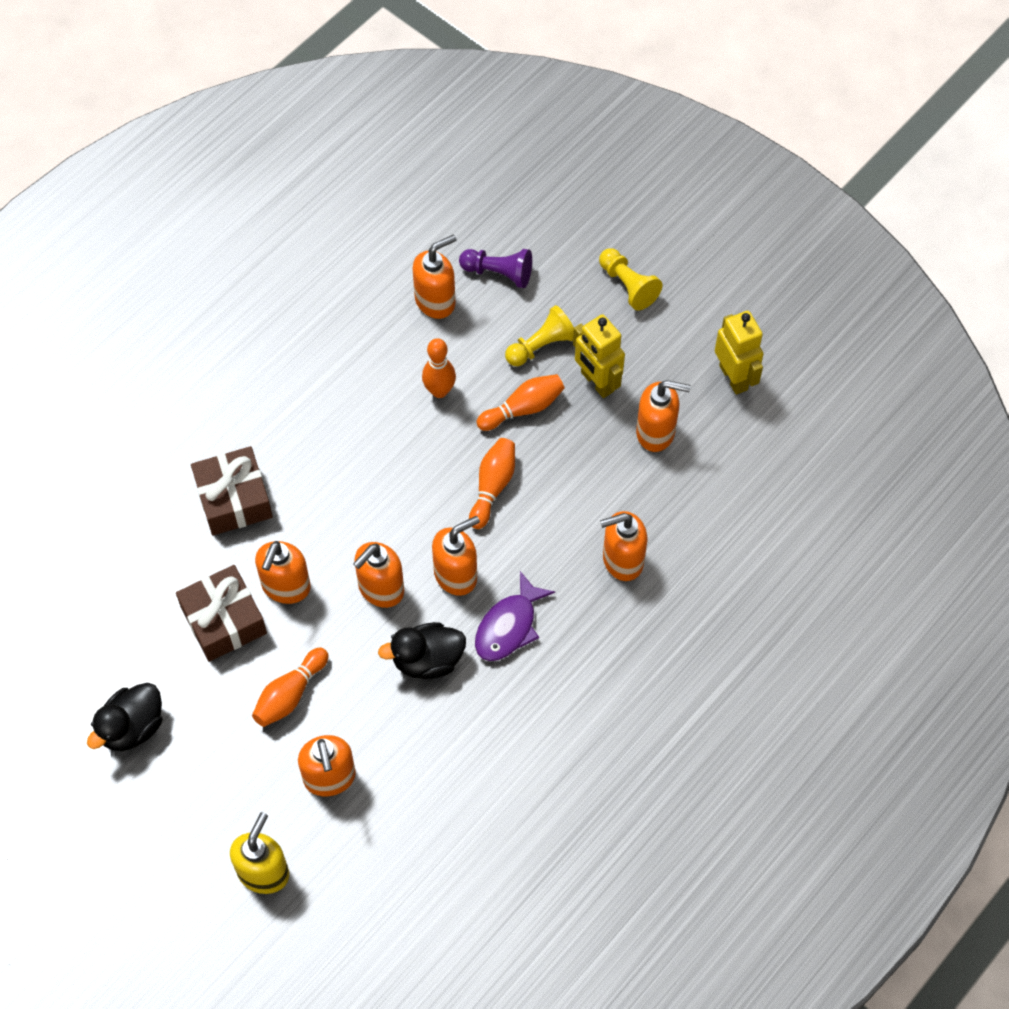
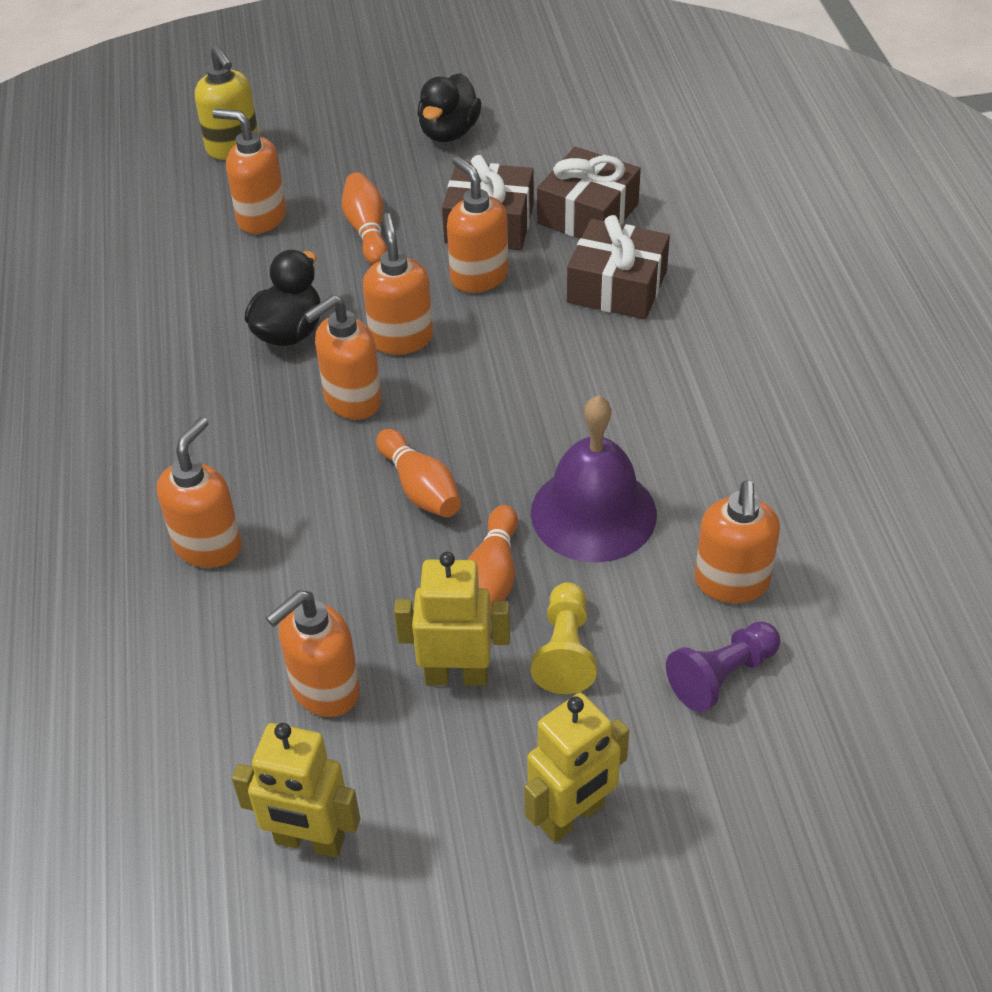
camera: 130 degrees right, 15 degrees down
(132, 727) = (449, 132): black duck -> black duck turned 150 degrees counterclockwise
(167, 566) = (588, 214): none -> brown gift
(439, 391) = (593, 513): orange bowling pin -> purple bell
(456, 575) = (352, 400): orange soap dispenser -> orange soap dispenser turned 45 degrees clockwise
(509, 626) = (250, 409): purple fish -> none
(628, 285) = (572, 816): yellow pawn -> yellow robot

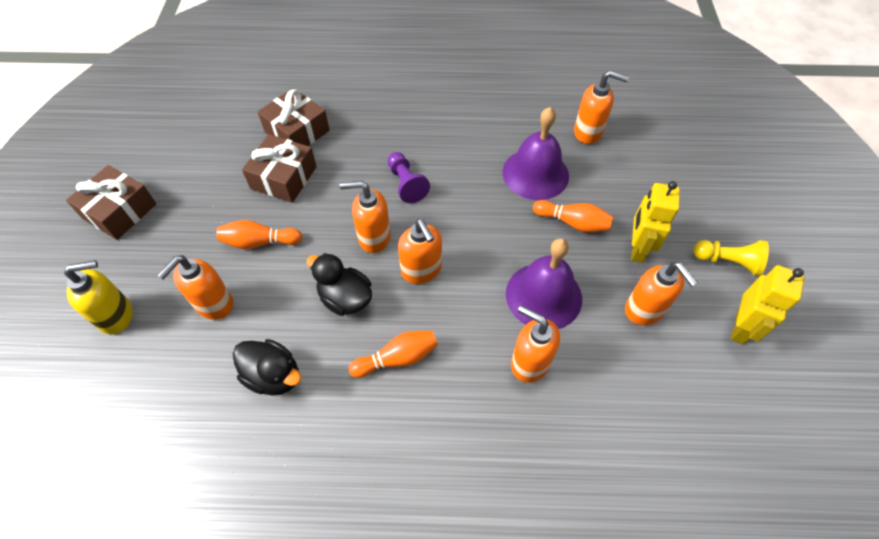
camera: 80 degrees left, 10 degrees up
(331, 551) = (543, 296): none -> purple bell
(420, 488) = (502, 245): orange bowling pin -> orange bowling pin (397, 358)
(449, 132) = (178, 183): black duck -> black duck (273, 376)
(478, 277) = (332, 191): orange soap dispenser -> none
(565, 651) = (624, 201): yellow pawn -> yellow pawn (727, 261)
(572, 816) = (720, 216): yellow robot -> none
(617, 286) = (366, 131): brown gift -> brown gift (120, 211)
(722, 676) = (642, 147): purple pawn -> purple pawn (406, 184)

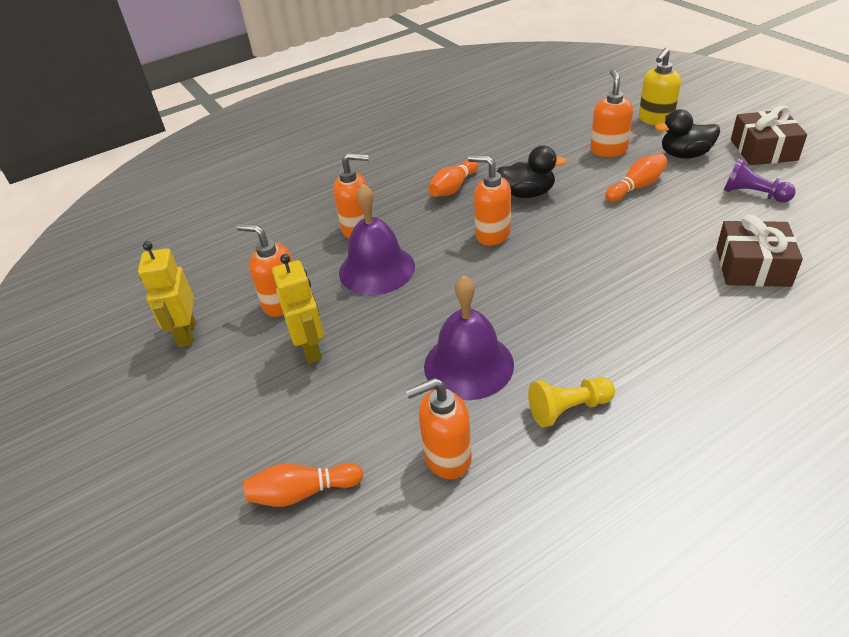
camera: 150 degrees right, 15 degrees down
(273, 376) = (521, 146): black duck -> black duck (684, 155)
(283, 177) = (694, 229): brown gift -> none
(373, 237) = (557, 233): orange soap dispenser -> none
(406, 184) = (584, 283): purple pawn -> purple pawn (753, 194)
(573, 223) = (391, 337): orange bowling pin -> orange bowling pin (302, 492)
(727, 261) = (209, 386): yellow pawn -> yellow pawn (568, 409)

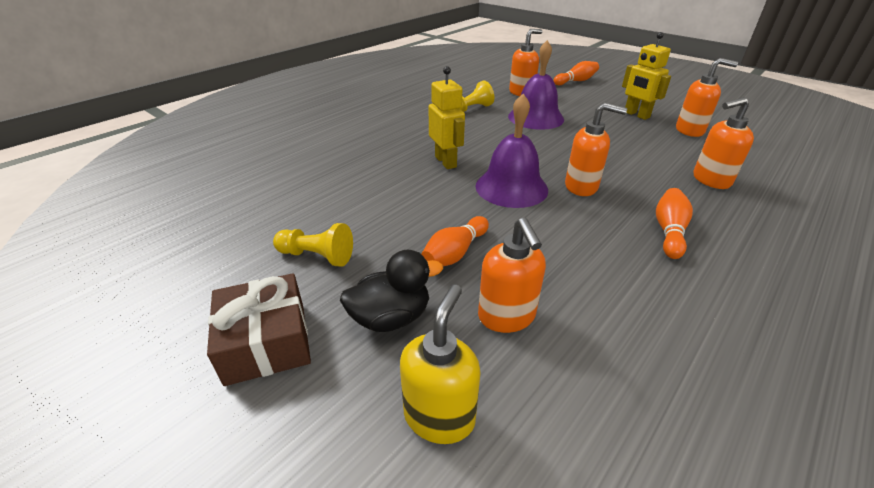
camera: 160 degrees right, 5 degrees down
(186, 333) = (723, 113): yellow robot -> yellow robot (446, 162)
(376, 269) = (651, 154): purple bell -> purple bell (511, 187)
(527, 193) = (578, 232): black duck -> none
(752, 267) = (347, 182): brown gift -> none
(753, 194) = (317, 256): purple pawn -> yellow pawn

